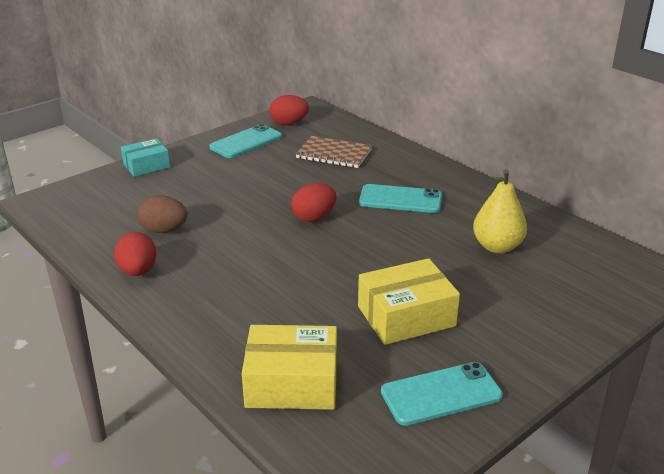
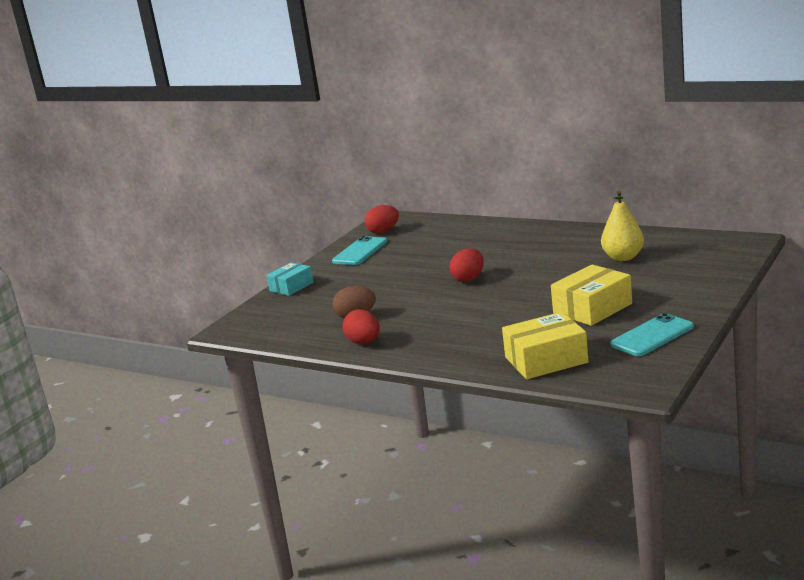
camera: 15 degrees left, 10 degrees down
(334, 154) = (443, 240): brown notebook -> none
(400, 199) = (525, 252): turquoise phone -> none

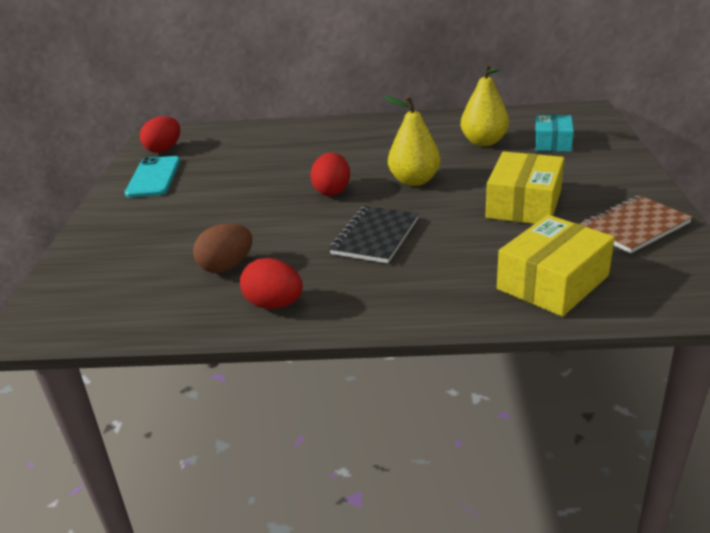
camera: 30 degrees left, 10 degrees up
(291, 287) = (90, 238): turquoise box -> turquoise box (552, 143)
(465, 313) = (375, 236): none -> black notebook
(534, 280) = (414, 181): none -> yellow pear
(652, 336) = (634, 226): turquoise phone -> brown notebook

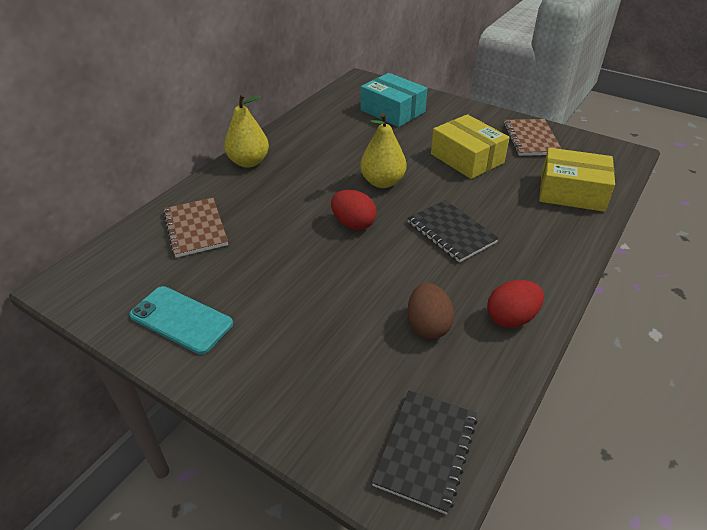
camera: 60 degrees left, 10 degrees up
(82, 310) = (426, 450): none -> black notebook
(164, 149) = (118, 292): red egg -> none
(255, 142) = (195, 229): none -> brown notebook
(483, 142) = (357, 131): yellow pear -> yellow pear (249, 162)
(552, 143) = (392, 111): turquoise box -> turquoise box, size x1.54
(552, 282) = (571, 192): yellow box -> yellow box turned 60 degrees counterclockwise

